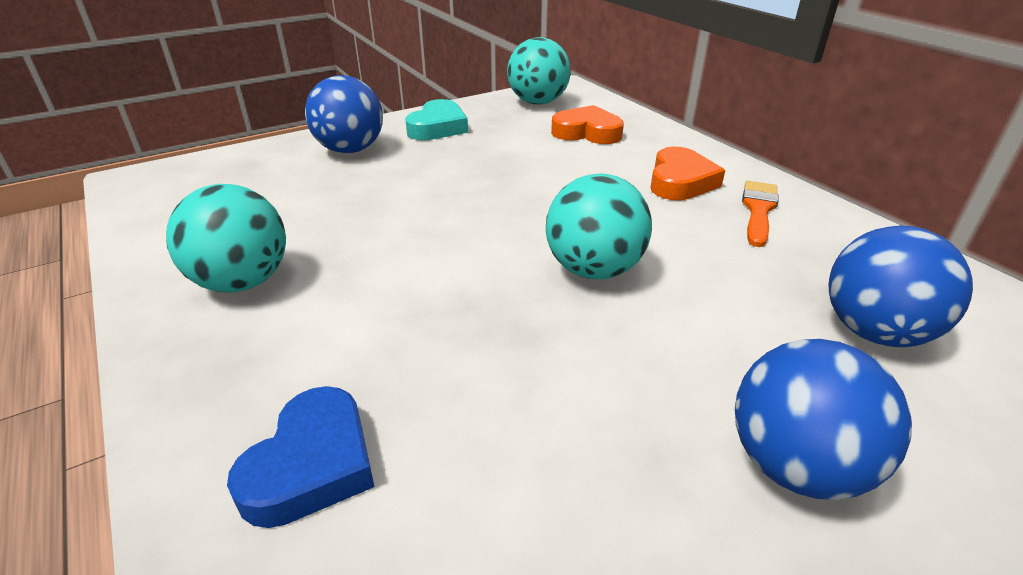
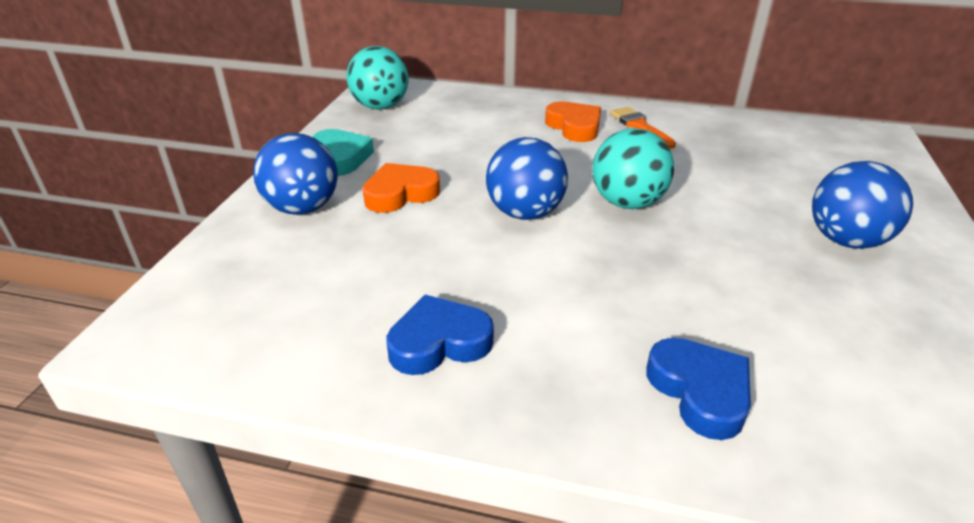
camera: 45 degrees left, 0 degrees up
(242, 282) = (439, 342): turquoise ball -> blue heart
(587, 132) = (460, 116): orange heart -> orange heart (400, 194)
(874, 332) = (779, 166): blue ball -> blue ball (525, 213)

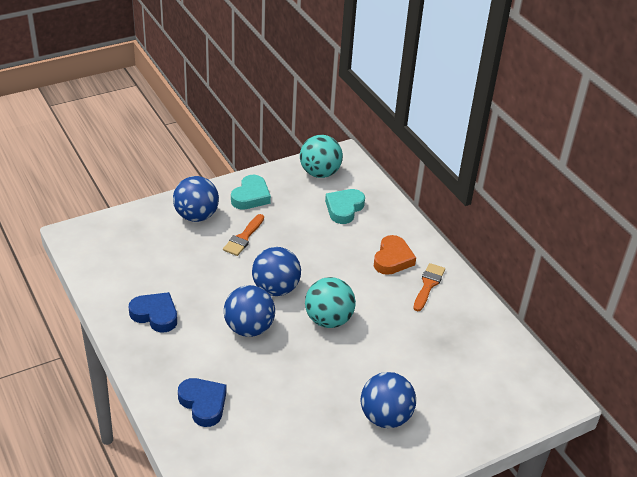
camera: 45 degrees right, 5 degrees up
(400, 194) = (243, 238): orange heart -> orange brush
(457, 118) = (344, 208): none -> turquoise heart
(575, 267) = (249, 328): none -> blue ball
(700, 391) = (203, 404): blue heart -> blue heart turned 60 degrees counterclockwise

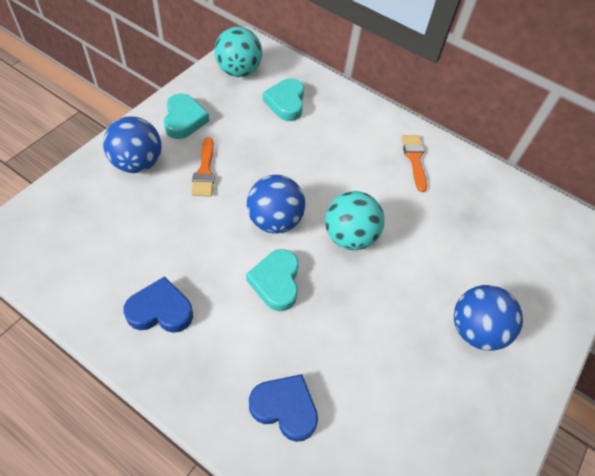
camera: 30 degrees left, 15 degrees up
(249, 328) = (276, 282): blue ball -> turquoise heart
(392, 259) = (365, 142): orange heart -> none

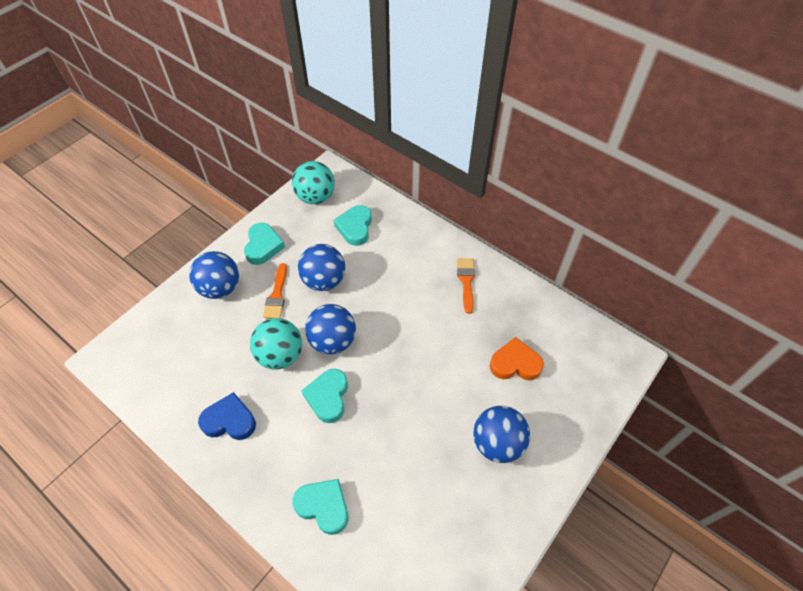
camera: 10 degrees right, 0 degrees up
(257, 156) = (324, 280): none -> blue ball
(285, 408) = (323, 506): blue heart -> turquoise heart
(349, 236) = (397, 356): turquoise ball -> turquoise ball (280, 355)
(480, 244) = (515, 363): none -> orange heart

